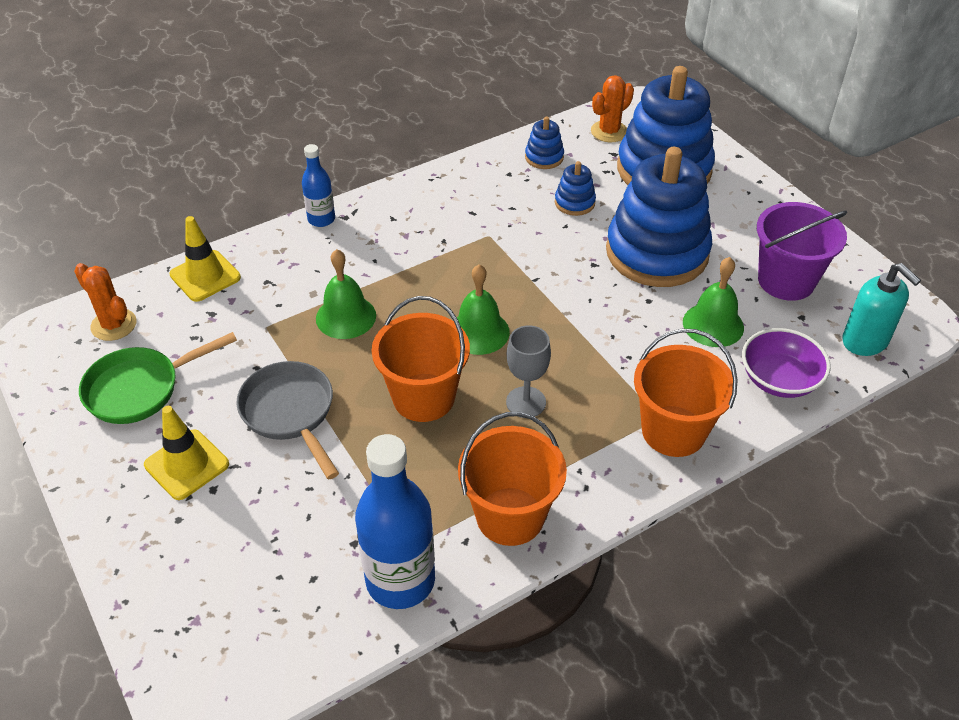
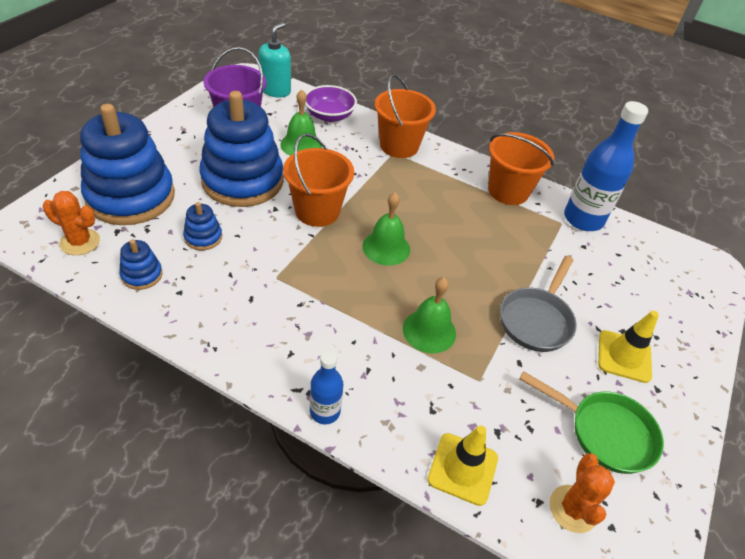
camera: 125 degrees left, 0 degrees up
(423, 397) = (464, 255): orange bucket -> orange bucket (317, 211)
(526, 402) = (427, 207): grey goblet -> none

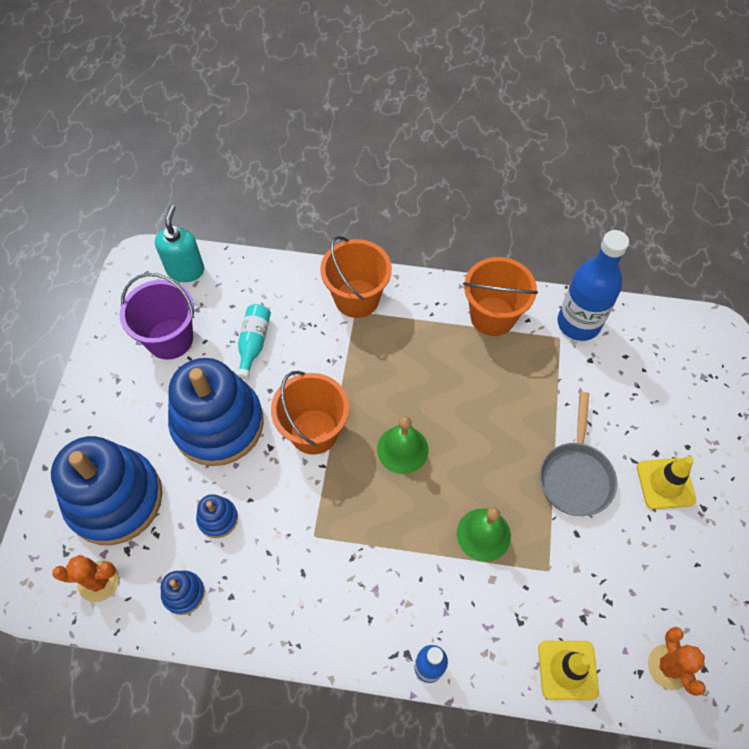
camera: 15 degrees left, 15 degrees up
(301, 145) = (253, 343): green bell -> turquoise bottle
(329, 115) = (263, 284): purple bowl -> none
(604, 432) = (672, 576): green pan -> none

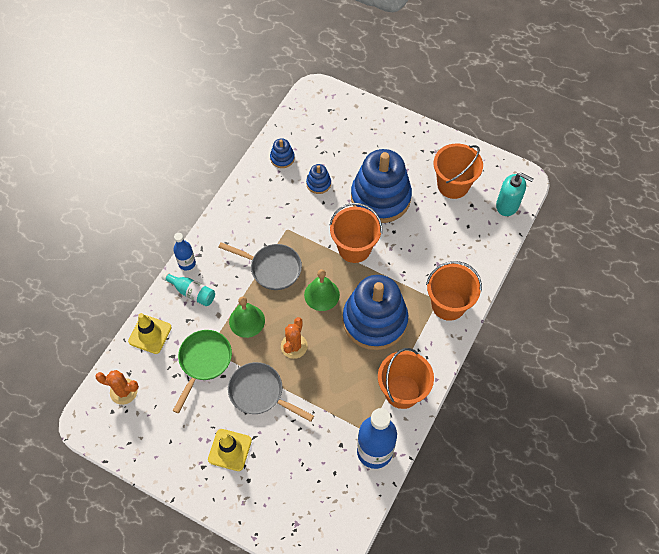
camera: 110 degrees right, 0 degrees up
(98, 581) = (306, 122): orange cactus -> orange cactus (294, 346)
(115, 498) = (352, 137): blue stacking toy -> blue stacking toy (374, 320)
(170, 339) = (453, 185): purple bucket -> orange bucket
(253, 343) = (433, 231): turquoise bottle -> turquoise bottle (192, 292)
(388, 532) = (272, 268): none -> grey pan
(570, 568) = (204, 362): none -> green pan

